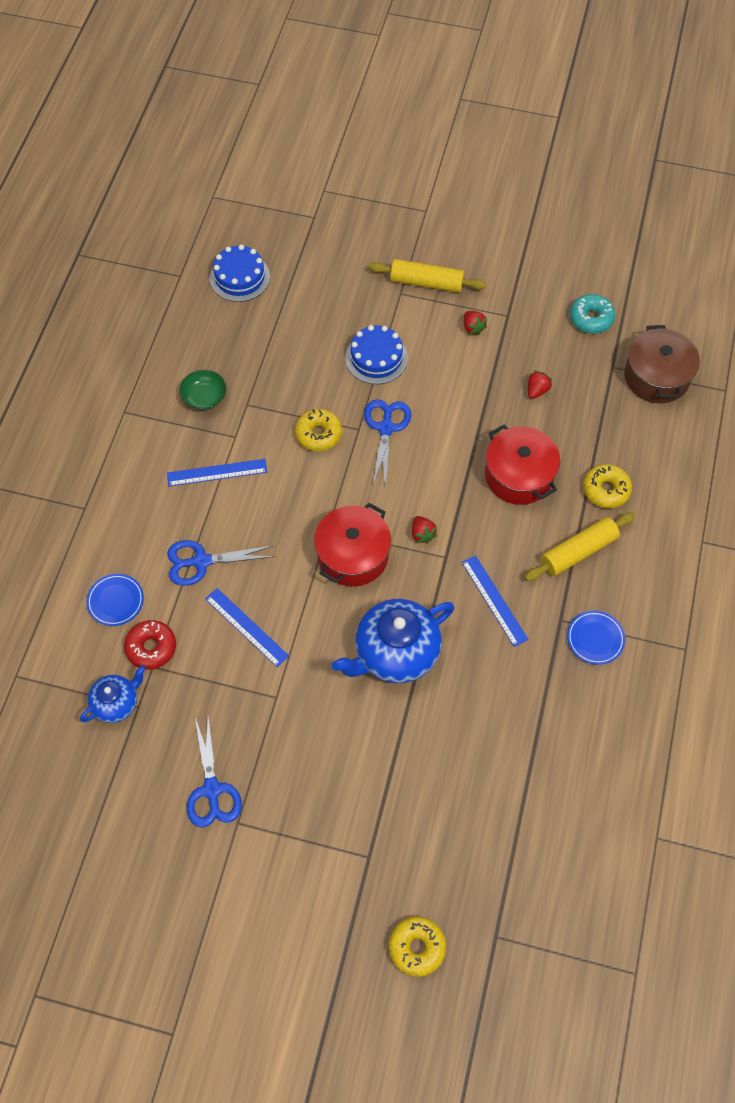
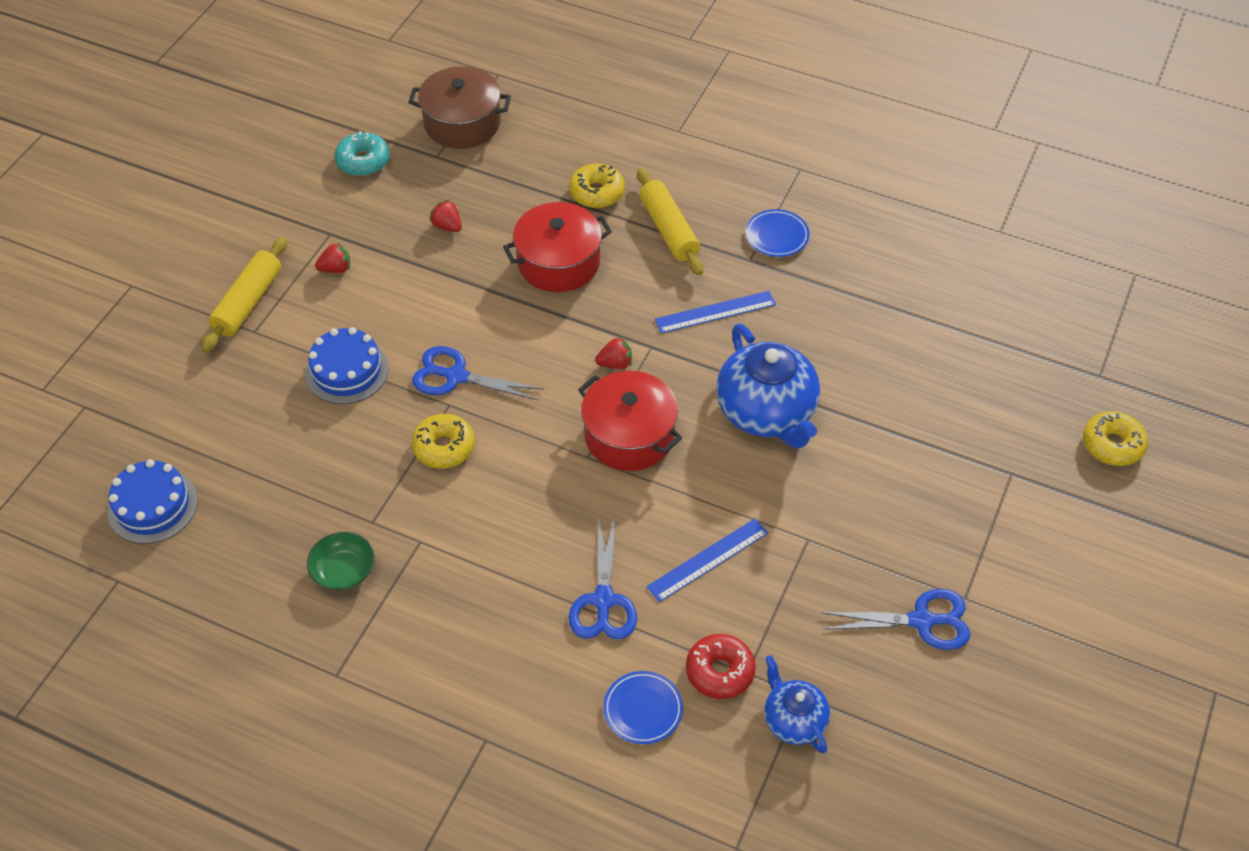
camera: 80 degrees left, 10 degrees down
(217, 472) = (471, 568): blue ruler -> none

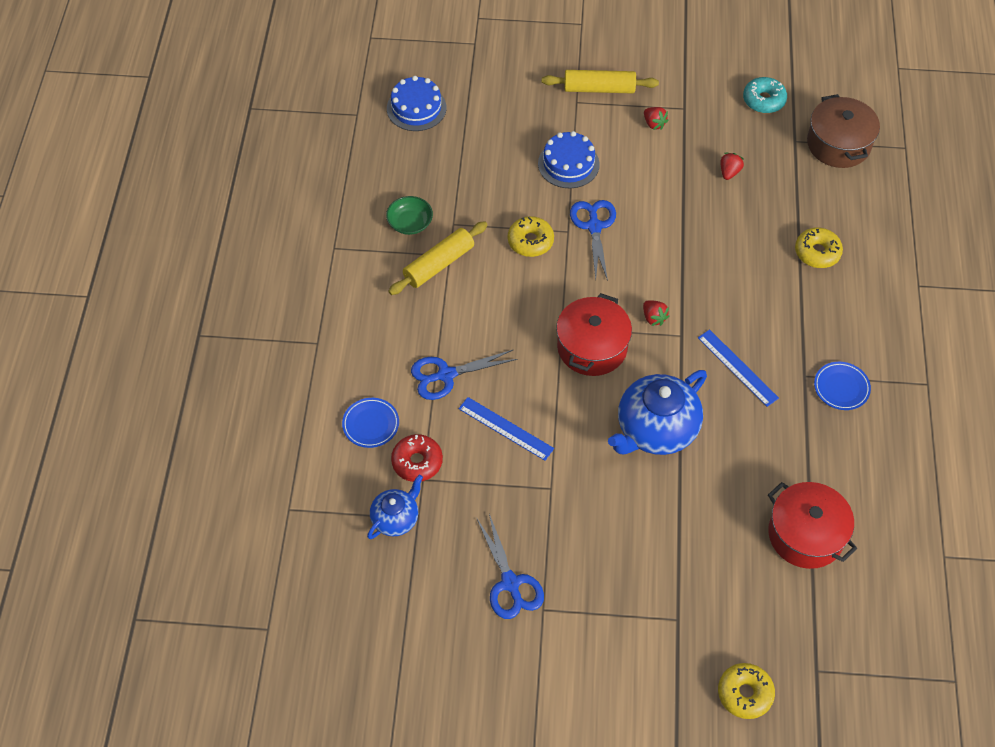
camera: 70 degrees right, 5 degrees up
(558, 262) = (732, 251): red pot -> red pot (805, 534)
(668, 230) = (805, 311): yellow rolling pin -> yellow rolling pin (438, 264)

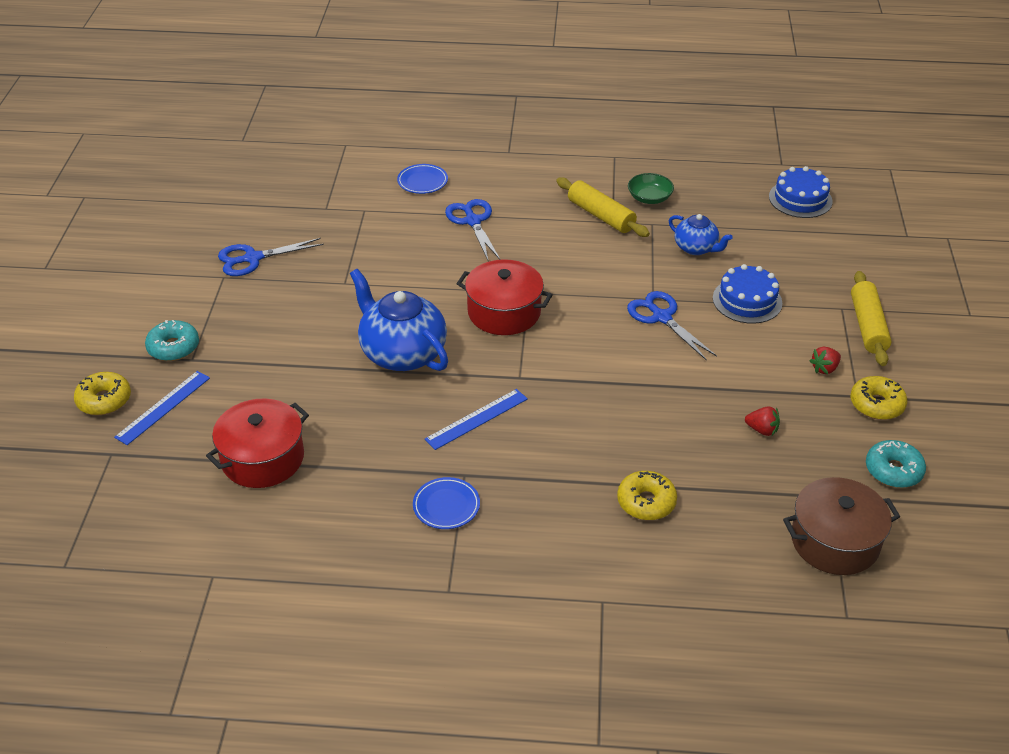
camera: 90 degrees right, 15 degrees down
(396, 518) = (327, 197): blue teapot -> blue teapot (696, 248)
(417, 462) = (382, 207): red donut -> none
(506, 428) = (412, 256): blue ruler -> blue ruler (163, 407)
(530, 241) = (636, 273): yellow donut -> yellow donut (876, 404)
(594, 226) = (661, 317): blue scissors -> blue scissors turned 120 degrees counterclockwise
(653, 318) = (542, 357): red strawberry -> none
(661, 640) = (173, 347): none -> turquoise donut

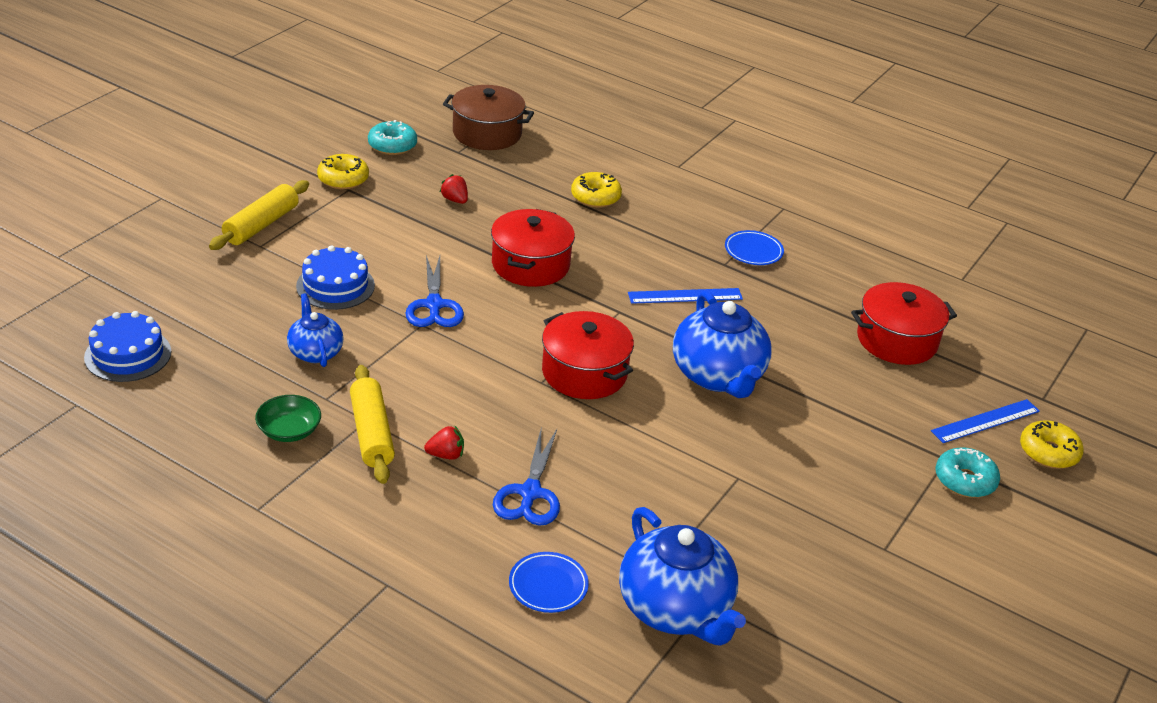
camera: 155 degrees left, 5 degrees down
(253, 258) = (839, 560): blue scissors -> none
(342, 197) = (675, 609): none -> blue teapot
(629, 389) = (530, 265): none -> red pot
(824, 368) = (347, 214): red strawberry -> red strawberry (446, 455)

